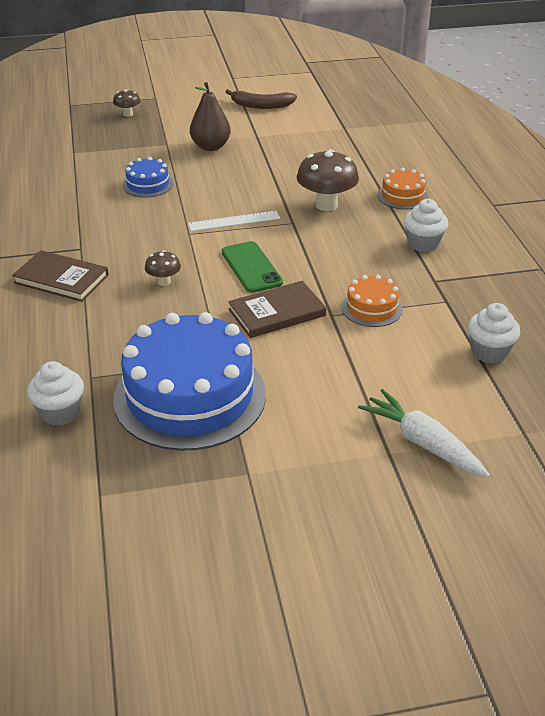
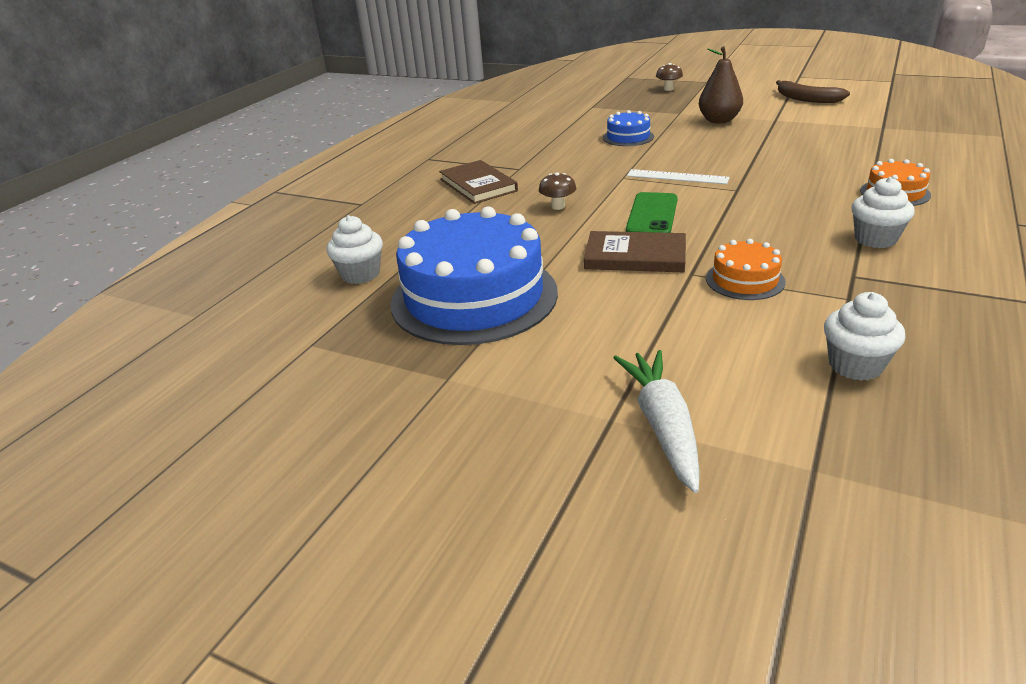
camera: 40 degrees right, 5 degrees down
(326, 205) = (791, 183): brown mushroom -> none

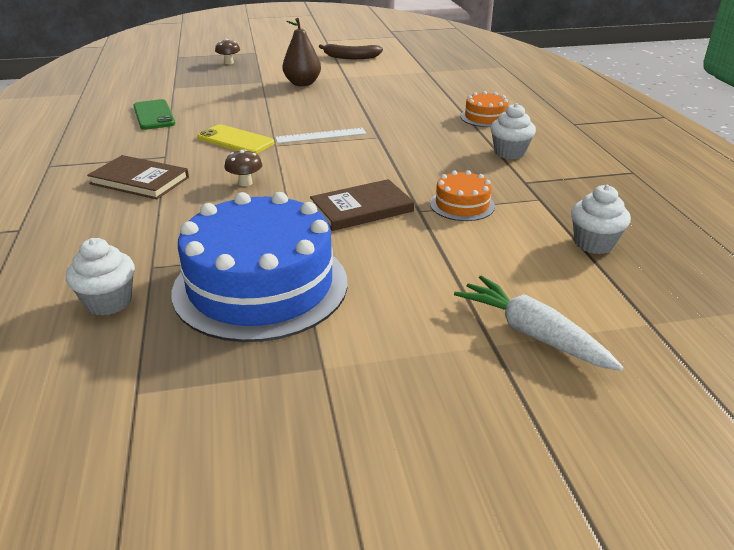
camera: 40 degrees left, 0 degrees up
(592, 166) = (235, 140): none -> yellow phone
(628, 137) = (240, 109): blue cake -> none
(652, 215) = (336, 171): green phone -> green phone (154, 115)

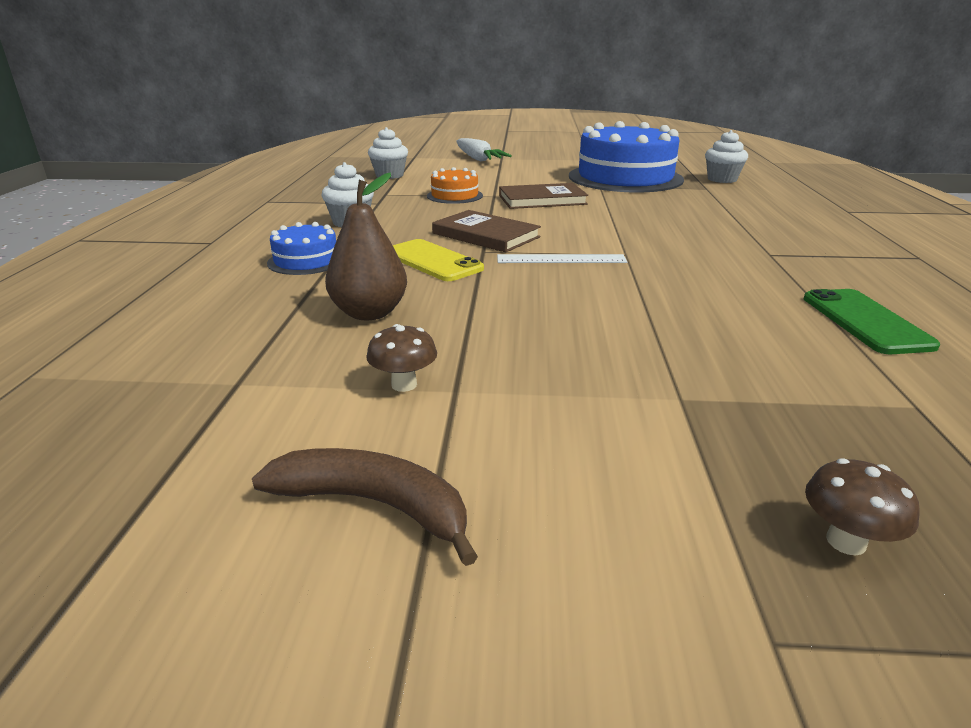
camera: 165 degrees left, 5 degrees down
(139, 181) = (775, 233): brown book -> brown book (485, 235)
(235, 140) = (684, 264): yellow phone -> yellow phone (432, 261)
(245, 183) = (653, 223): brown mushroom -> brown mushroom (404, 384)
(302, 83) = (573, 376): brown pear -> brown pear (369, 313)
(485, 117) = (306, 261): orange cake -> blue cake

